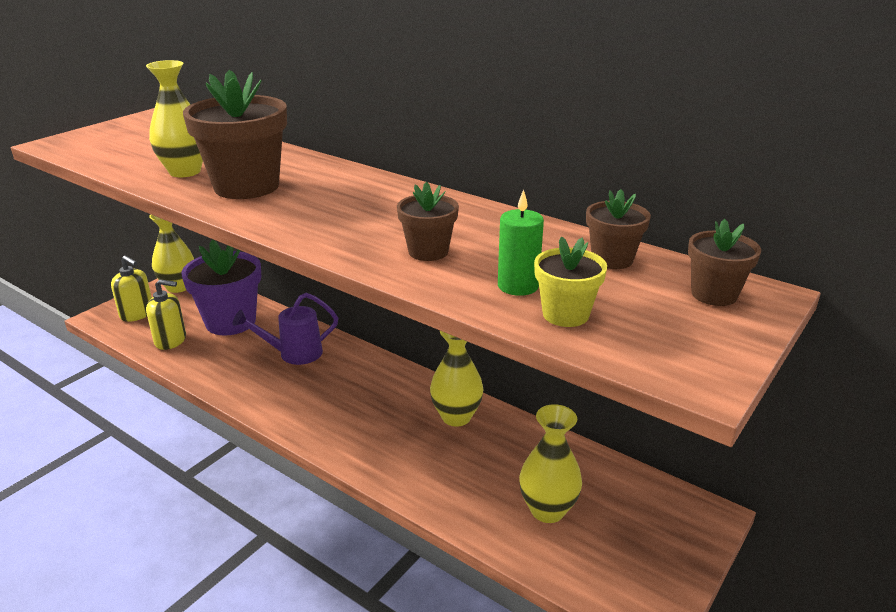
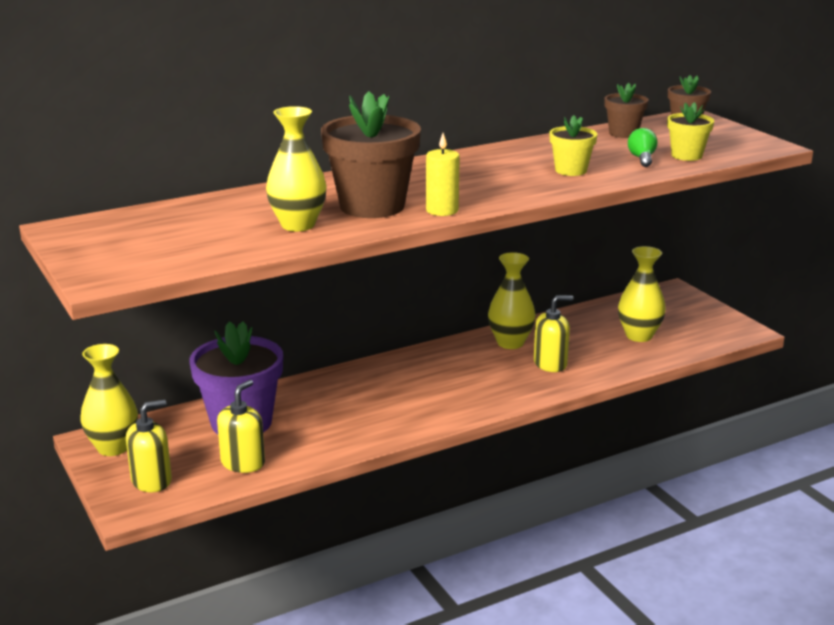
camera: 65 degrees left, 5 degrees down
(250, 214) = (442, 210): none -> yellow candle
(294, 354) = (344, 396): purple watering can -> none
(428, 251) = (571, 170): brown flower pot -> yellow flower pot
(428, 455) = (550, 364): none -> yellow soap dispenser
(518, 286) = (642, 158): green candle -> green light bulb

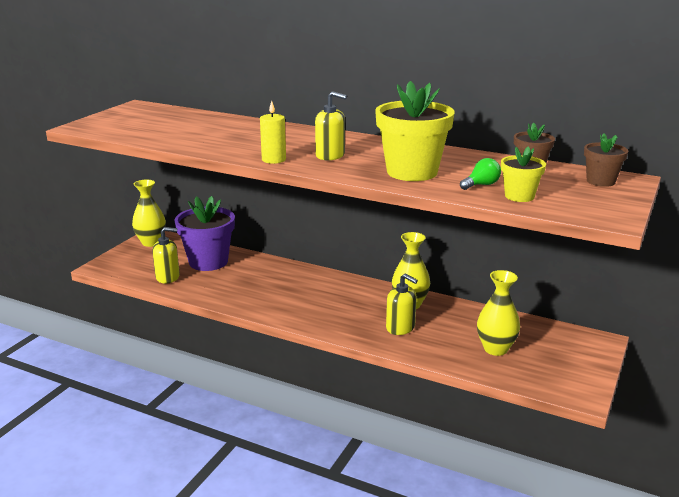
camera: 55 degrees right, 0 degrees up
(151, 481) = (129, 262): yellow soap dispenser -> yellow soap dispenser (330, 155)
(298, 225) = (201, 138): yellow vase -> none
(372, 206) = (255, 144): brown flower pot -> none
(571, 170) = (412, 172): yellow flower pot -> yellow flower pot, size x1.90

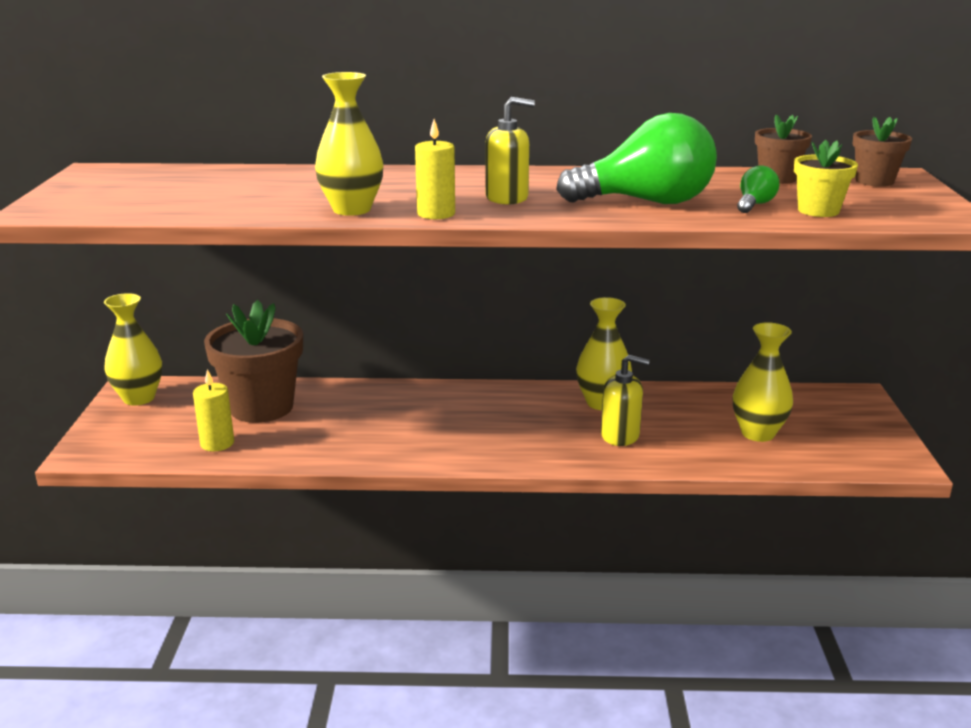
camera: 25 degrees left, 0 degrees up
(168, 277) = (217, 443): yellow soap dispenser -> yellow candle
(208, 262) = (261, 407): purple flower pot -> brown flower pot
(232, 150) = (352, 209): none -> yellow vase
(412, 172) = (646, 202): yellow flower pot -> green light bulb

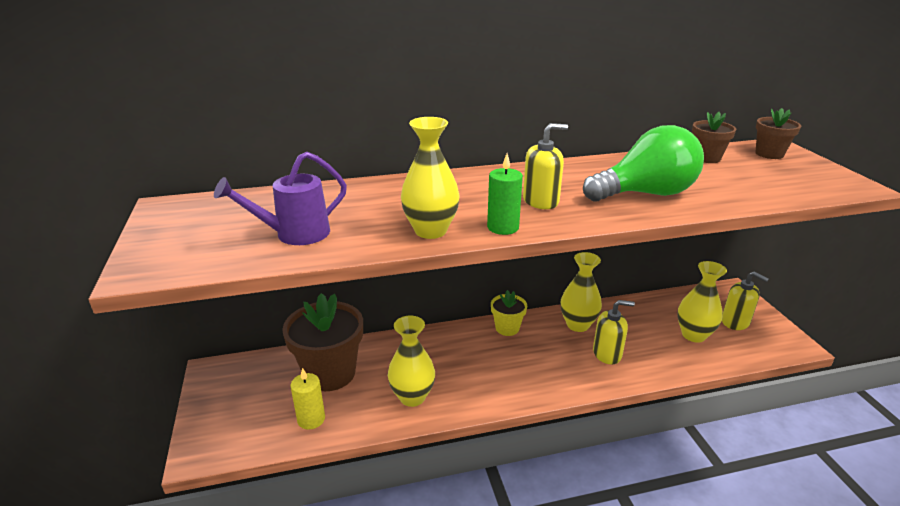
camera: 15 degrees left, 5 degrees up
(139, 398) = (222, 381): yellow vase -> yellow vase (412, 397)
(206, 200) = (295, 234): none -> purple watering can
(436, 214) = (503, 227): yellow candle -> green candle
(754, 205) = (720, 188): green light bulb -> none
(818, 211) = (767, 189): yellow flower pot -> yellow flower pot (507, 328)
(832, 428) = (735, 322): none -> yellow soap dispenser

